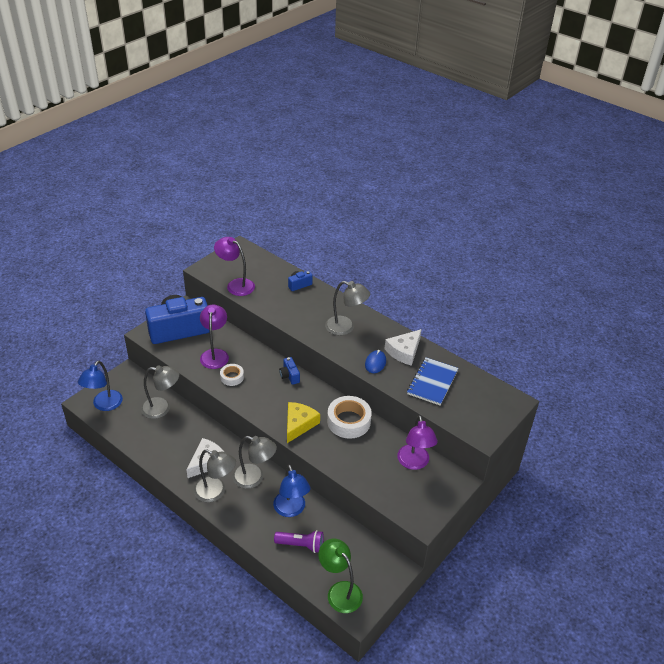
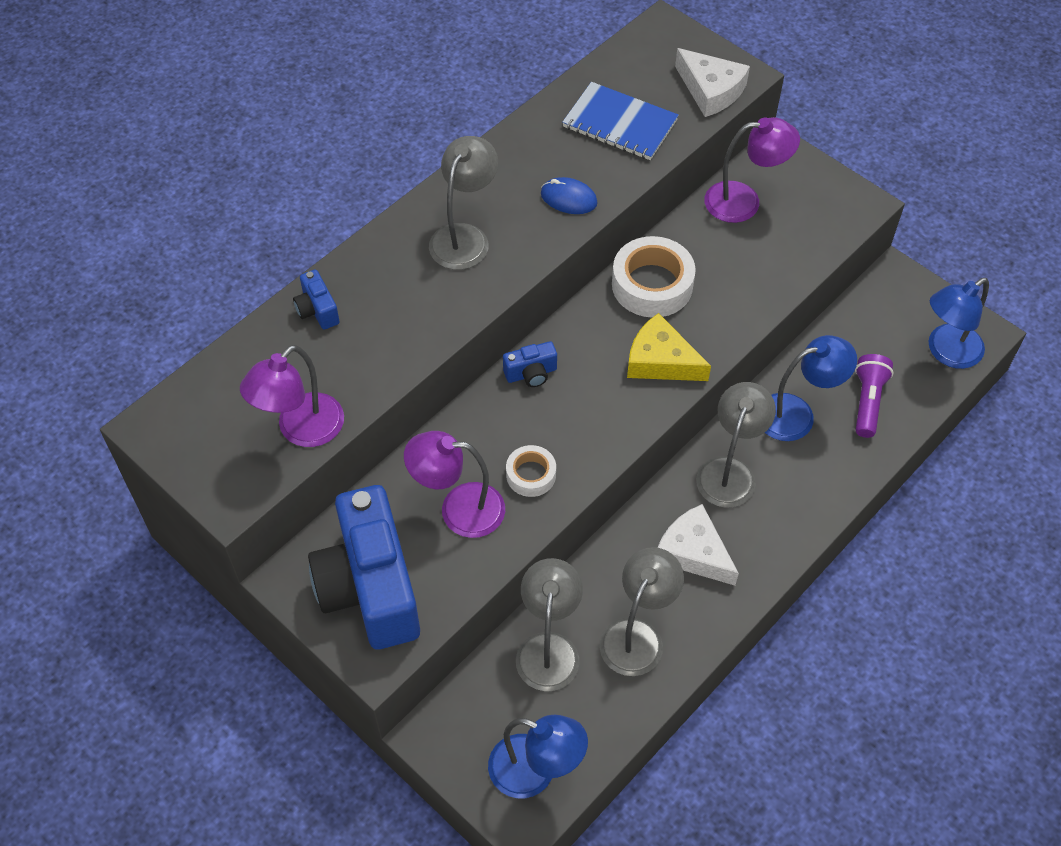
camera: 85 degrees left, 15 degrees up
(215, 492) = (765, 534): grey lamp -> grey lamp (637, 635)
(340, 591) = (946, 352): green lamp -> blue lamp
(404, 351) = (538, 154): white cheese -> white cheese (711, 90)

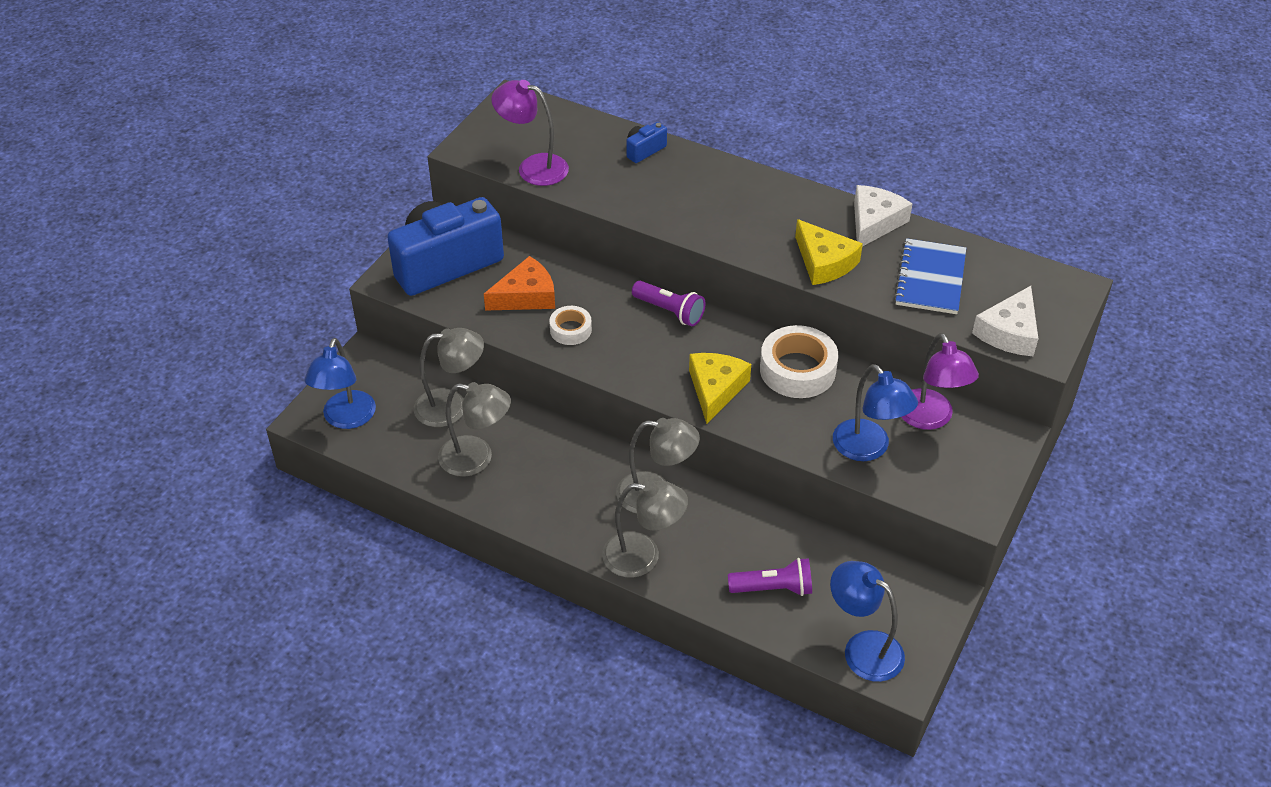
camera: 75 degrees right, 10 degrees down
(459, 509) = (526, 296): purple lamp -> orange cheese
(464, 237) = (752, 210): grey lamp -> grey lamp (643, 556)
(531, 373) = (669, 311): blue camera -> purple flashlight
(568, 198) = (824, 262): blue mouse -> yellow cheese
(693, 552) = (565, 482): white cheese -> white cheese (874, 222)
(797, 414) = (737, 535): blue lamp -> blue lamp (868, 449)

